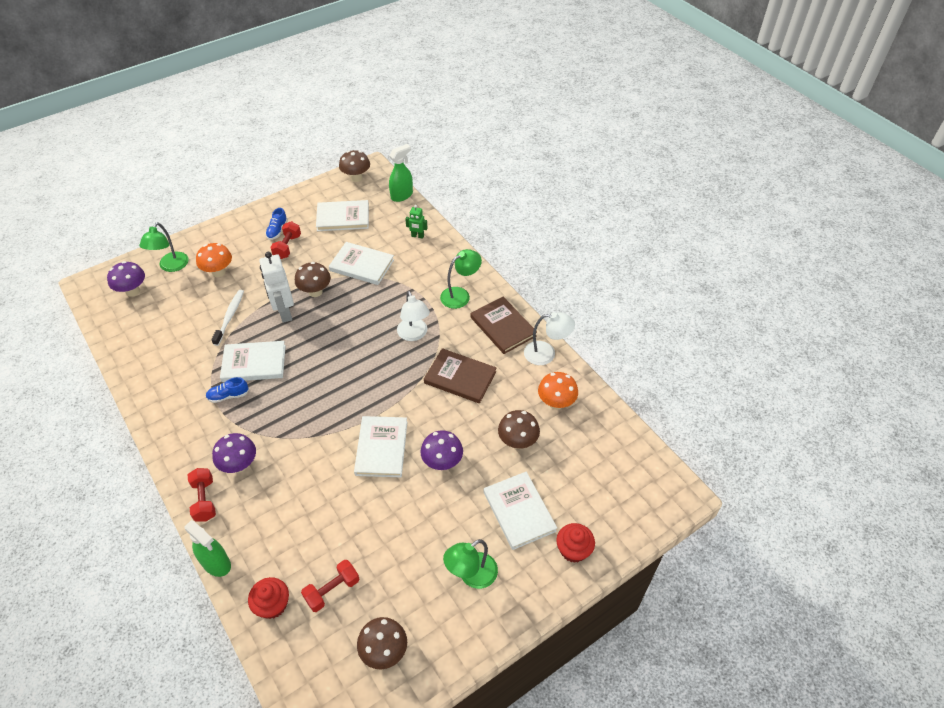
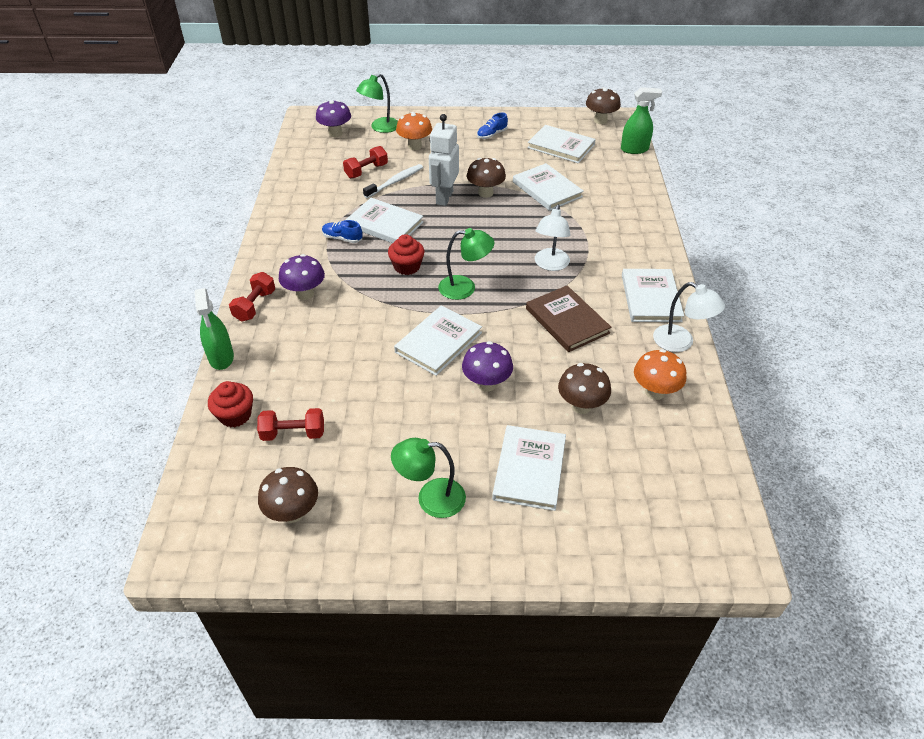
camera: 35 degrees right, 5 degrees down
(287, 247) = (490, 150): red dumbbell -> red dumbbell (366, 171)
(417, 236) = (623, 187): green robot -> none
(460, 295) = (627, 252): green lamp -> green lamp (465, 288)
(503, 327) = (650, 298): brown book -> white book
(573, 550) = (560, 539): red cupcake -> red cupcake (407, 267)

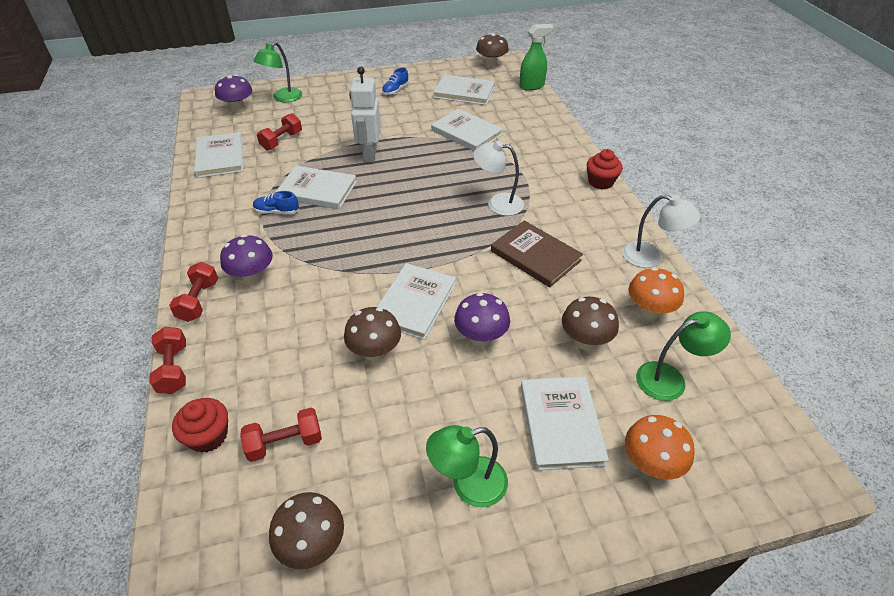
camera: 15 degrees left, 0 degrees up
(221, 358) = (174, 369): green spray bottle -> red dumbbell
(395, 182) = (315, 147): white toothbrush -> none
(407, 267) = (354, 229): red cupcake -> red cupcake (600, 182)
(415, 146) = (323, 111): orange mushroom -> orange mushroom (650, 464)
(465, 288) = (422, 240): green lamp -> green lamp (670, 379)
(485, 193) = (409, 144): brown mushroom -> brown mushroom (375, 352)
(550, 265) = (497, 203): white lamp -> white lamp turned 105 degrees clockwise
(650, 298) = (604, 219): white book -> white book (220, 157)

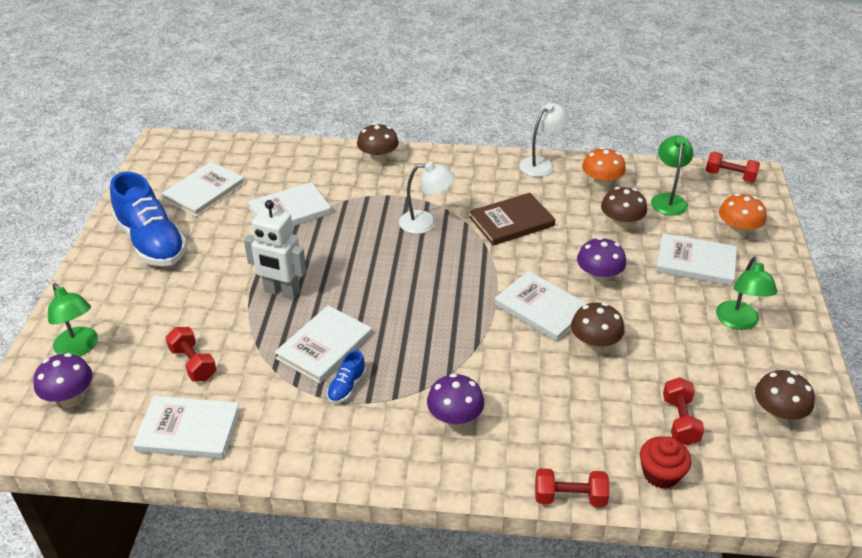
camera: 70 degrees left, 5 degrees down
(199, 301) = (474, 470): red dumbbell -> red dumbbell (730, 176)
(395, 90) = (152, 242): blue shoe -> blue shoe, size x2.35
(491, 65) = (161, 157): brown mushroom -> brown mushroom (378, 161)
(497, 203) = (426, 223): white lamp -> white lamp turned 120 degrees counterclockwise
(532, 86) = (232, 143): green spray bottle -> none
(600, 182) = (429, 155): red cupcake -> none

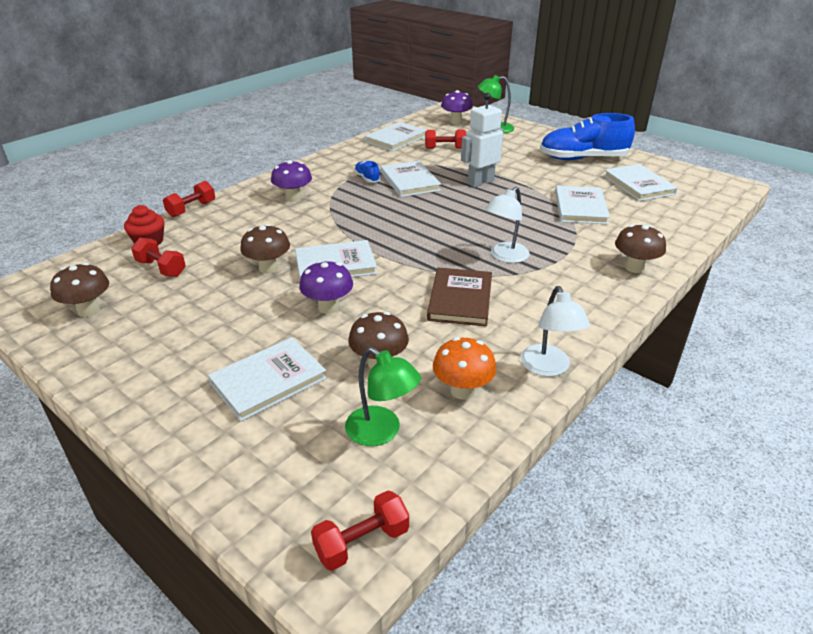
camera: 125 degrees right, 5 degrees down
(737, 233) = (261, 449): orange mushroom -> none
(738, 322) = (174, 355): green lamp -> none

